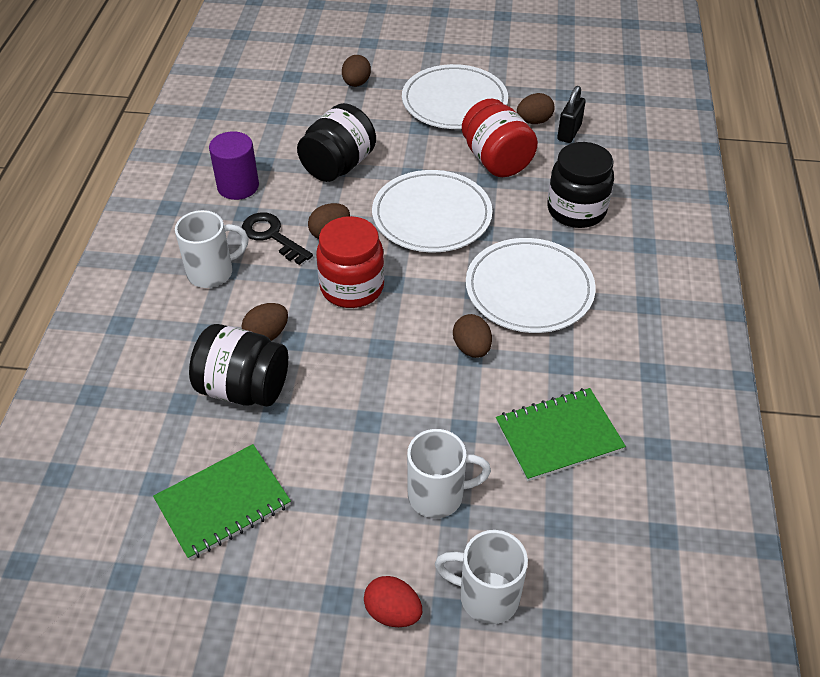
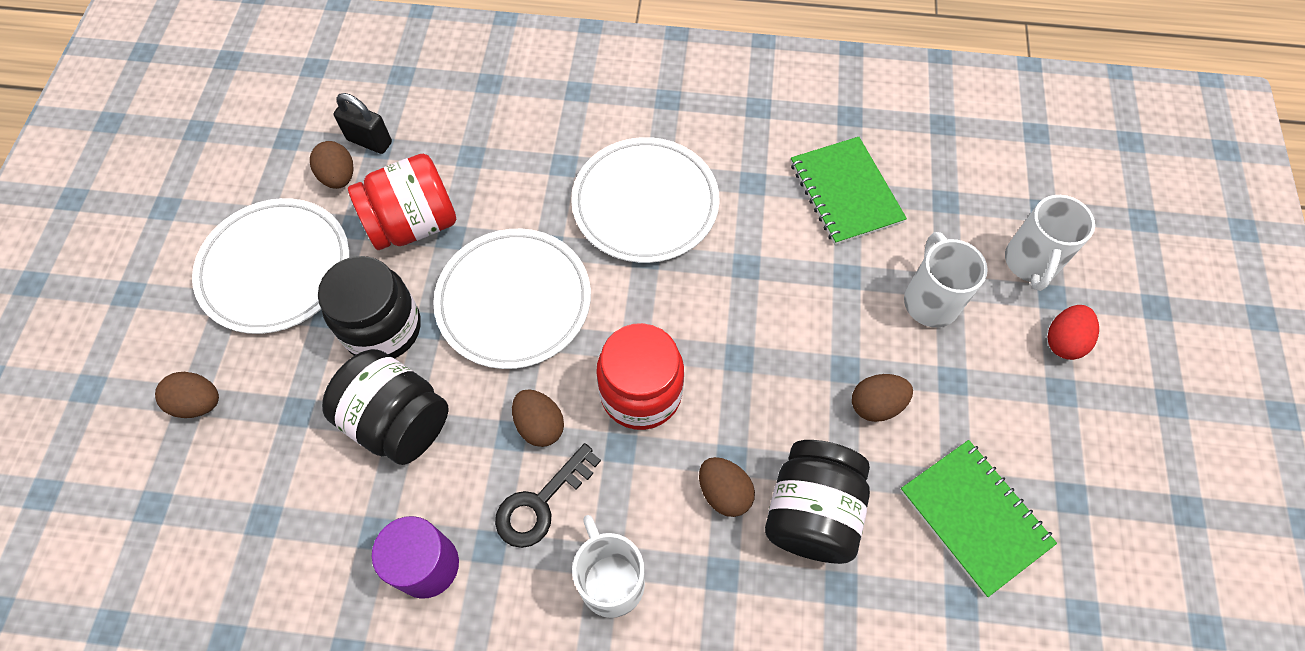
camera: 90 degrees left, 15 degrees up
(471, 348) = (735, 264): brown egg -> brown egg (876, 405)
(576, 210) = (516, 147): black jar -> black jar (383, 328)

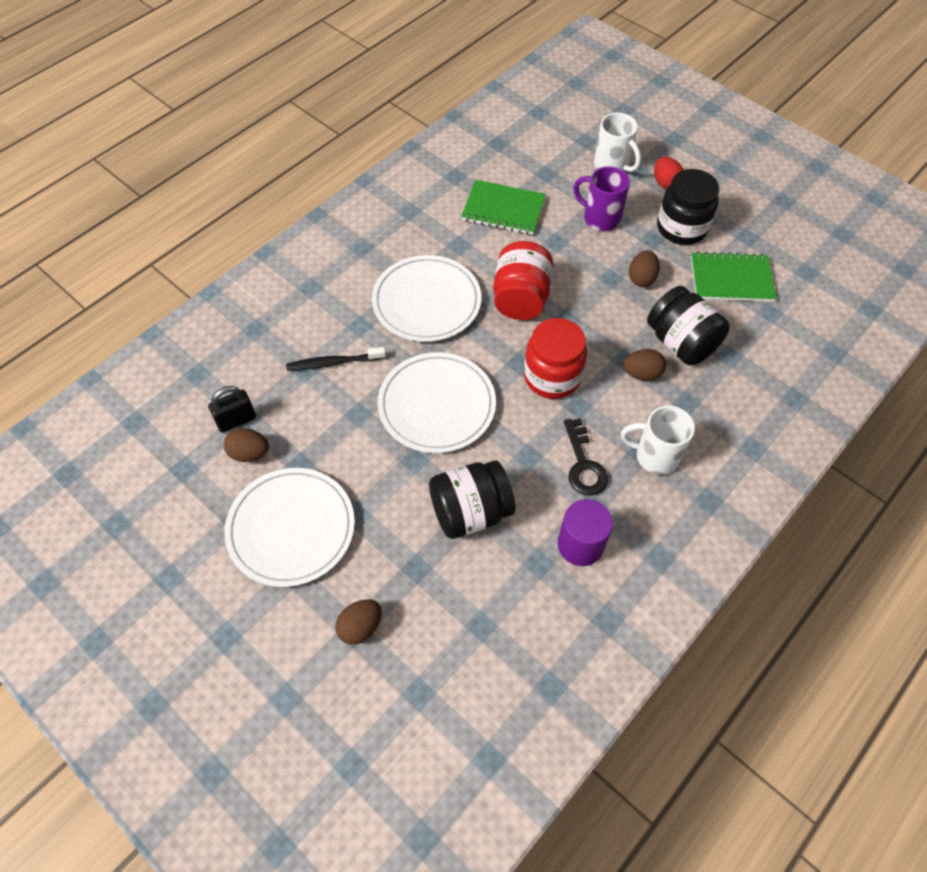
camera: 55 degrees left, 5 degrees down
(383, 328) = (395, 487): black jar -> black jar (681, 228)
(413, 223) = (329, 429): red jar -> red jar (520, 298)
(498, 173) = (334, 363): none -> black toothbrush
(540, 425) = (533, 438): brown egg -> none
(930, 300) = (600, 218): white mug -> purple mug

